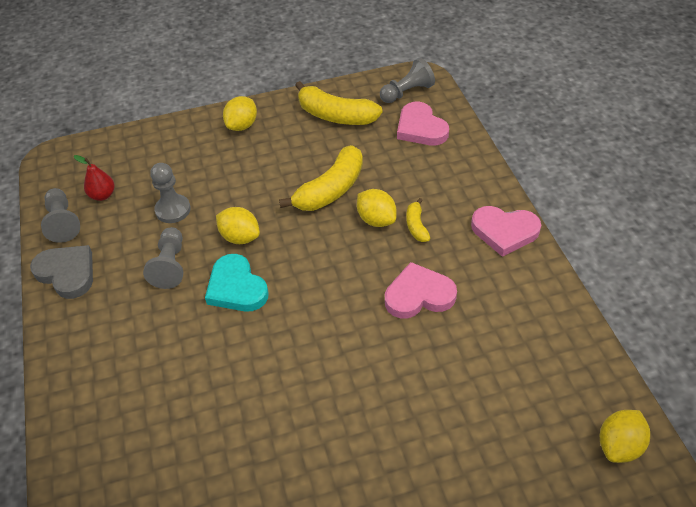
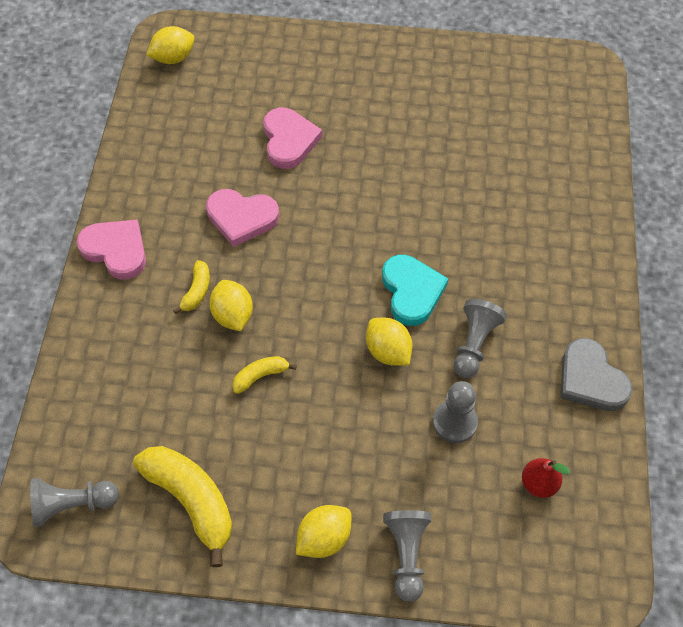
camera: 160 degrees left, 10 degrees up
(63, 222) = (593, 458): grey pawn -> grey pawn (406, 554)
(330, 190) = (260, 376): yellow banana -> yellow banana, size x0.50
(420, 128) = (100, 428): pink heart -> pink heart (289, 140)

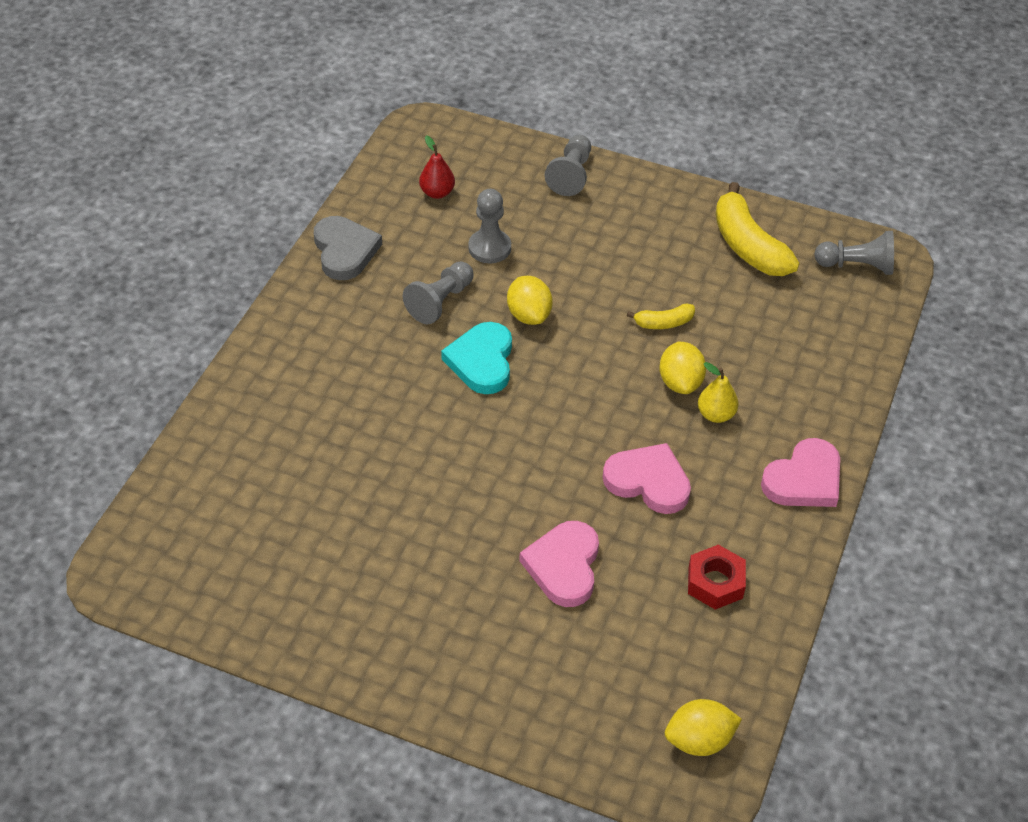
camera: 165 degrees left, 10 degrees down
(116, 250) = (804, 479): pink heart -> pink heart turned 90 degrees counterclockwise
(177, 154) = (715, 583): none -> red nut
(196, 291) = (716, 414): yellow banana -> yellow pear
(324, 538) = (637, 198): yellow lemon -> none

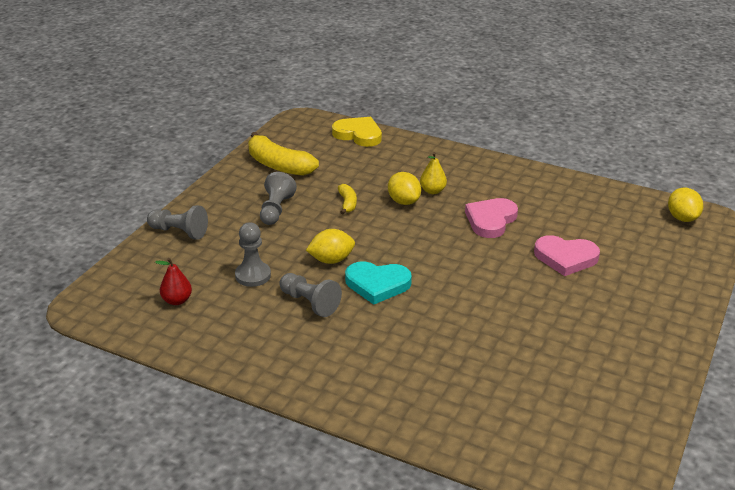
camera: 85 degrees left, 15 degrees down
(345, 251) = (236, 356): grey heart -> none
(680, 382) = (403, 201): yellow lemon -> yellow lemon turned 60 degrees clockwise
(715, 583) = (568, 203): red nut -> none
(748, 246) = (278, 165): yellow banana -> yellow banana turned 60 degrees clockwise
(804, 479) = (485, 166): pink heart -> none
(857, 265) = (306, 130): grey pawn -> grey pawn (276, 210)
(861, 324) = (358, 134): none -> yellow heart

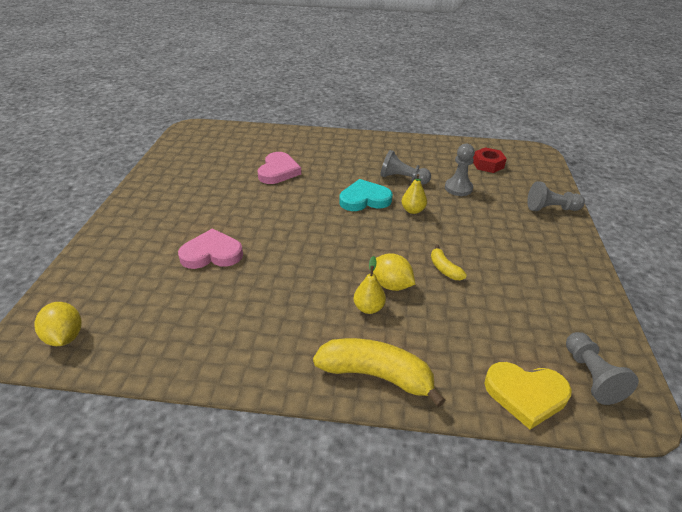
camera: 160 degrees right, 5 degrees up
(177, 300) = (488, 164): red pear -> red nut
(276, 210) = (501, 246): grey pawn -> grey pawn (591, 376)
(278, 165) = (560, 304): yellow banana -> yellow banana (376, 375)
(331, 260) = (413, 210): yellow lemon -> yellow pear
(491, 220) = (292, 281): pink heart -> pink heart (278, 171)

